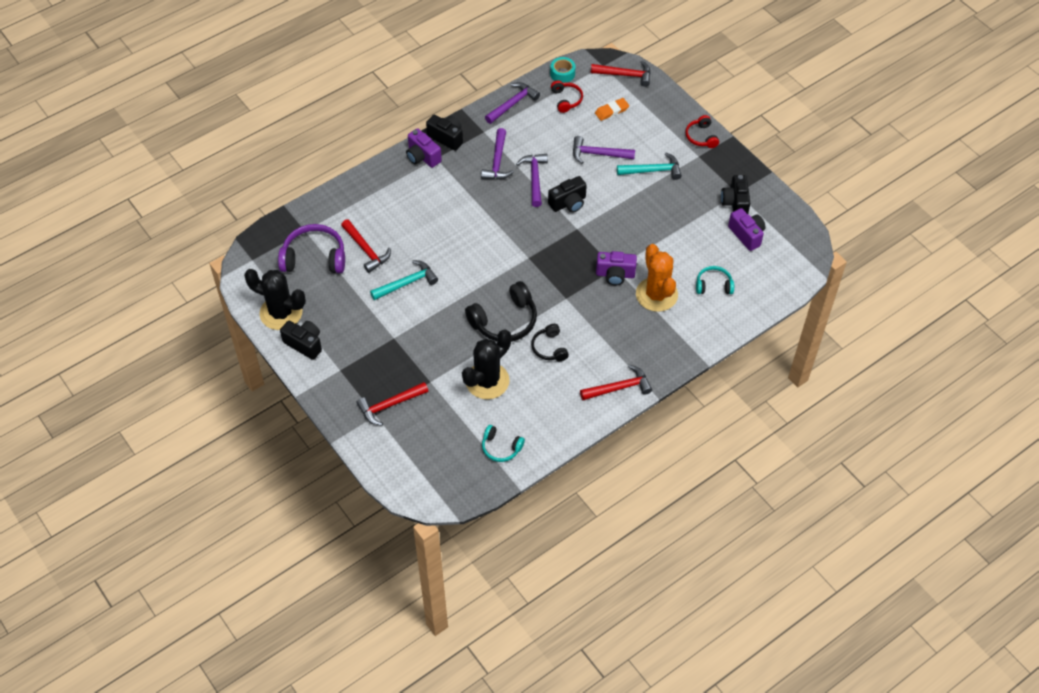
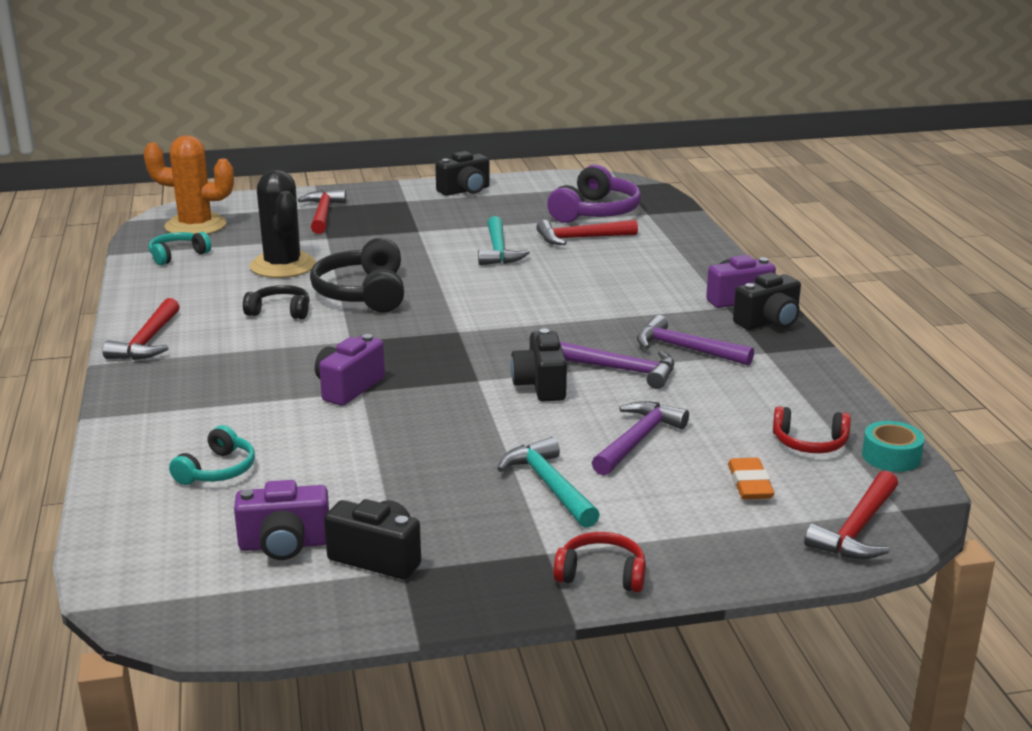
camera: 115 degrees right, 30 degrees down
(281, 313) = (524, 187): black cactus -> none
(513, 104) = (824, 390): purple hammer -> none
(652, 170) = (549, 485): turquoise hammer -> turquoise hammer turned 135 degrees clockwise
(656, 294) = (266, 412): orange cactus -> orange cactus (195, 226)

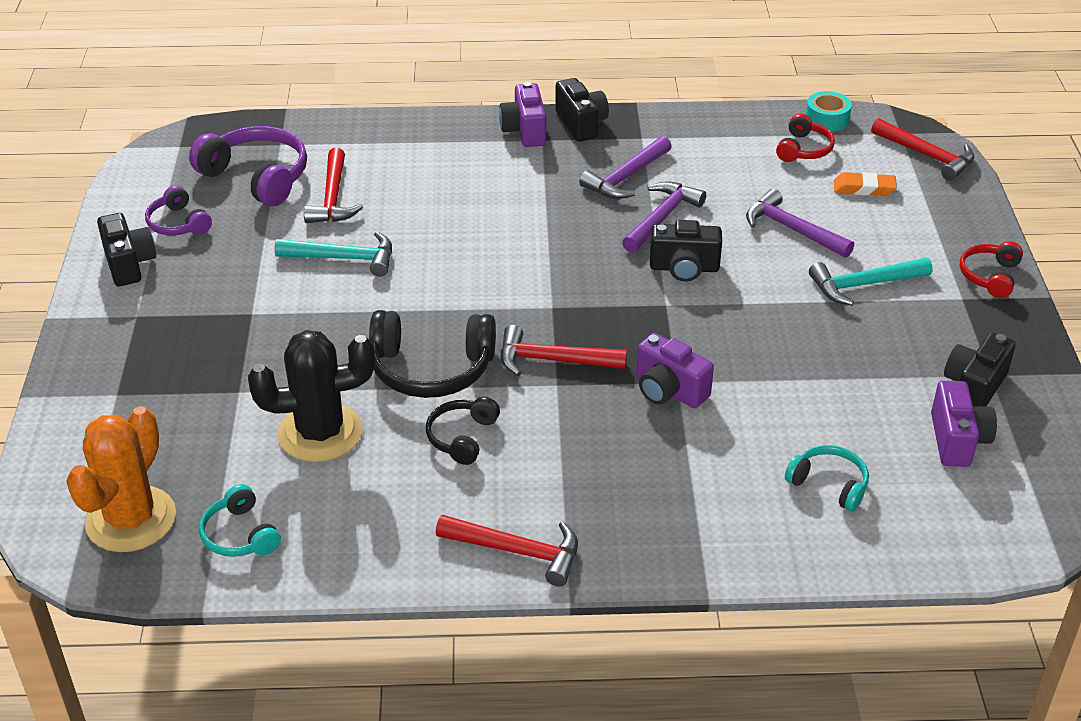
camera: 80 degrees left, 15 degrees up
(323, 214) = (149, 392): red hammer -> red hammer (553, 360)
(521, 197) = (178, 223): none -> purple headphones

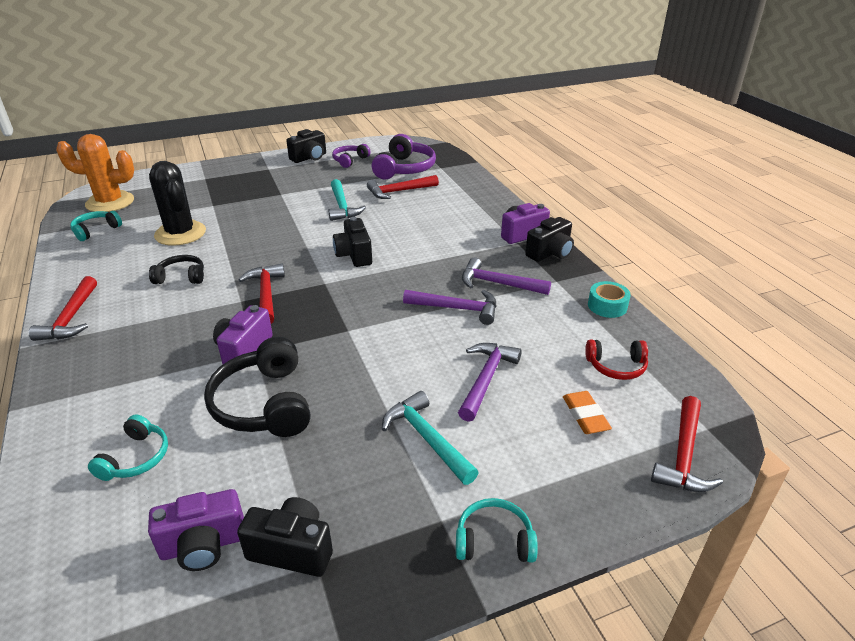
camera: 70 degrees right, 5 degrees down
(431, 369) = (245, 254): black headphones -> black headphones (264, 403)
(684, 268) = (398, 330): black camera -> black camera (354, 255)
(827, 119) = (680, 373): turquoise tape -> turquoise tape (607, 306)
(990, 276) = (494, 540): red headphones -> turquoise headphones

